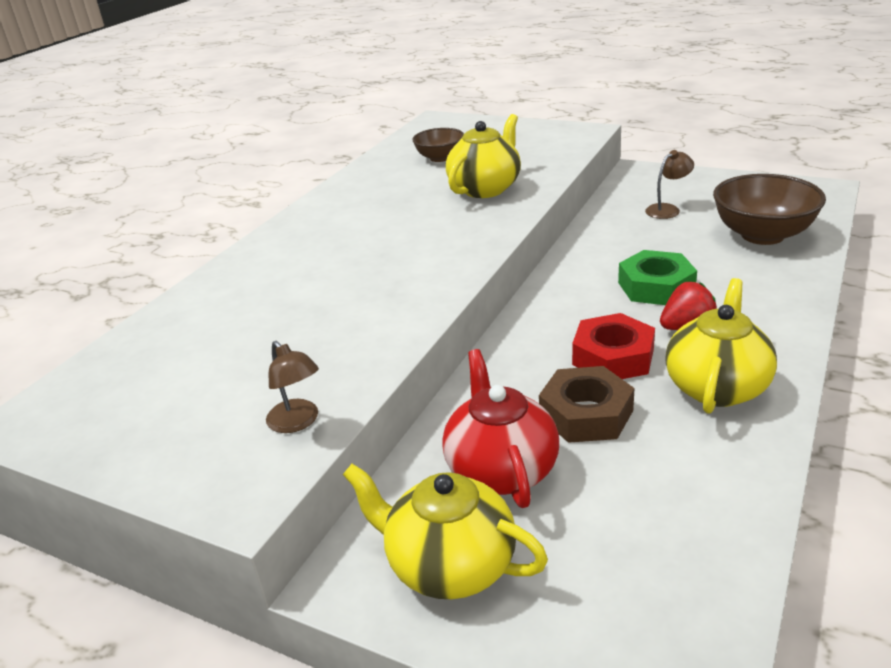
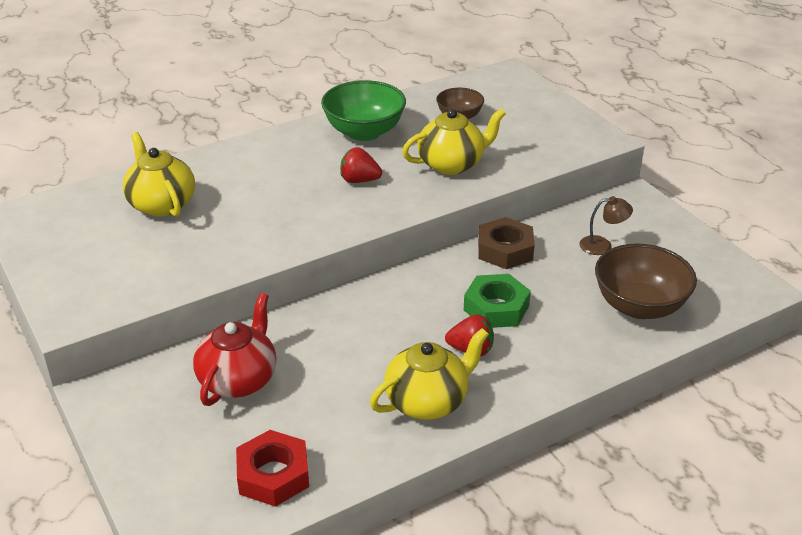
camera: 30 degrees right, 5 degrees up
(298, 422) = (138, 289): brown lamp -> none
(366, 197) = (364, 132): none -> green bowl
(416, 230) = (359, 180): none -> red strawberry
(449, 565) = (152, 416): yellow teapot -> yellow teapot (161, 204)
(586, 414) = (327, 373): brown nut -> brown nut (505, 250)
(613, 357) = (394, 345): red nut -> red nut (273, 475)

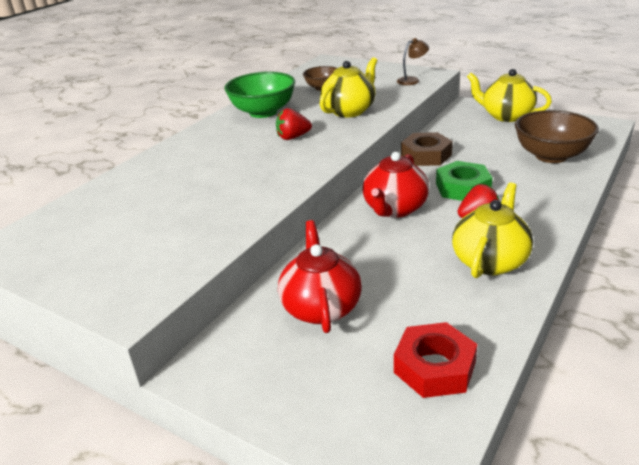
camera: 25 degrees left, 5 degrees down
(161, 204) = (139, 199): yellow teapot -> yellow teapot (506, 116)
(403, 305) = (395, 209): none -> red teapot
(602, 245) = (484, 134): brown lamp -> brown lamp (412, 80)

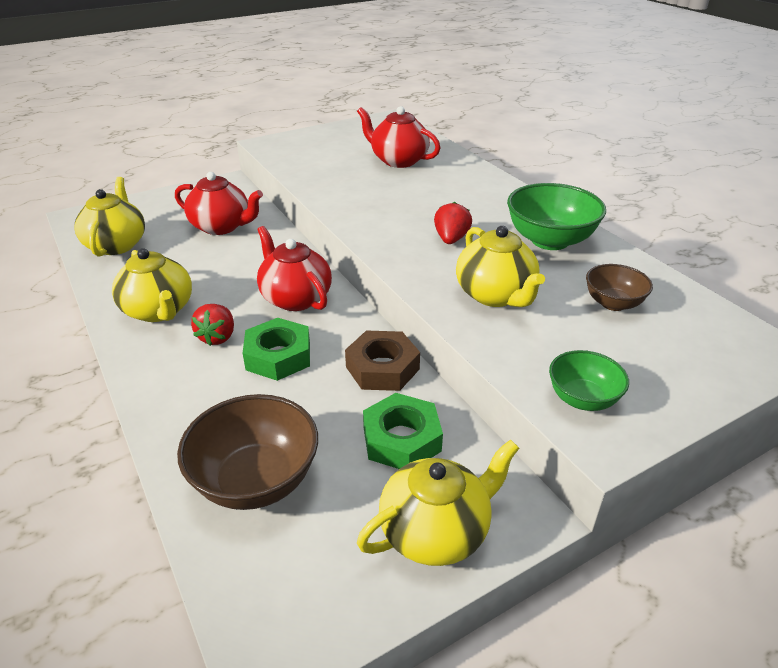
camera: 115 degrees right, 5 degrees up
(146, 200) = (398, 160): none -> red teapot
(412, 80) = (582, 399): brown lamp -> green bowl
(434, 367) = (116, 244): red nut -> yellow teapot
(470, 135) = (401, 439): none -> green nut

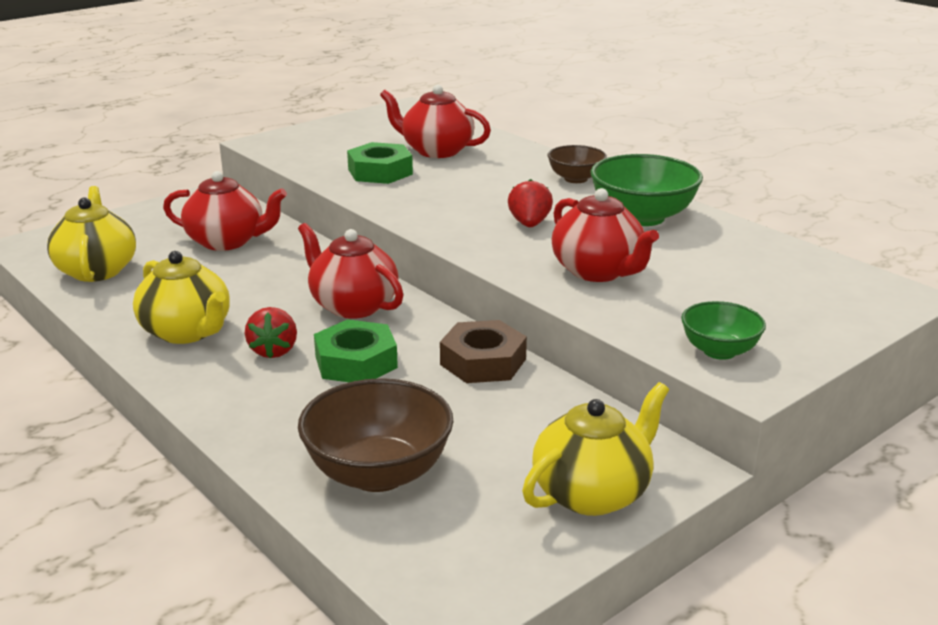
camera: 10 degrees left, 10 degrees down
(401, 439) = (528, 422): green nut -> green nut (380, 172)
(495, 295) = (598, 271): yellow teapot -> red teapot
(613, 303) = (728, 268): brown bowl -> brown bowl (575, 179)

